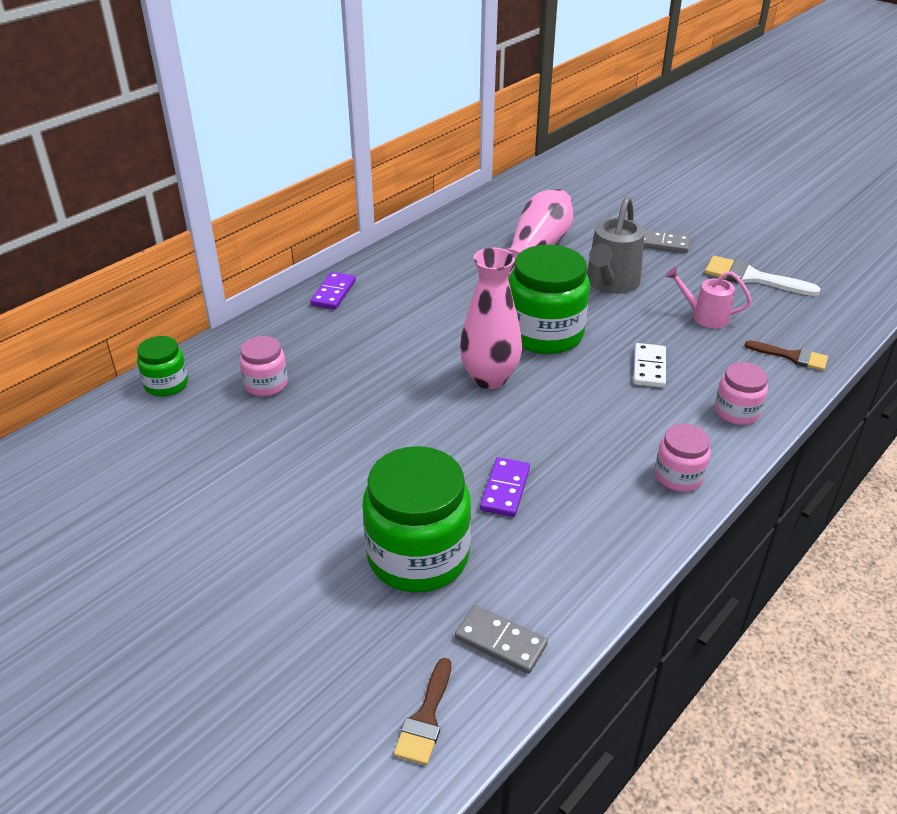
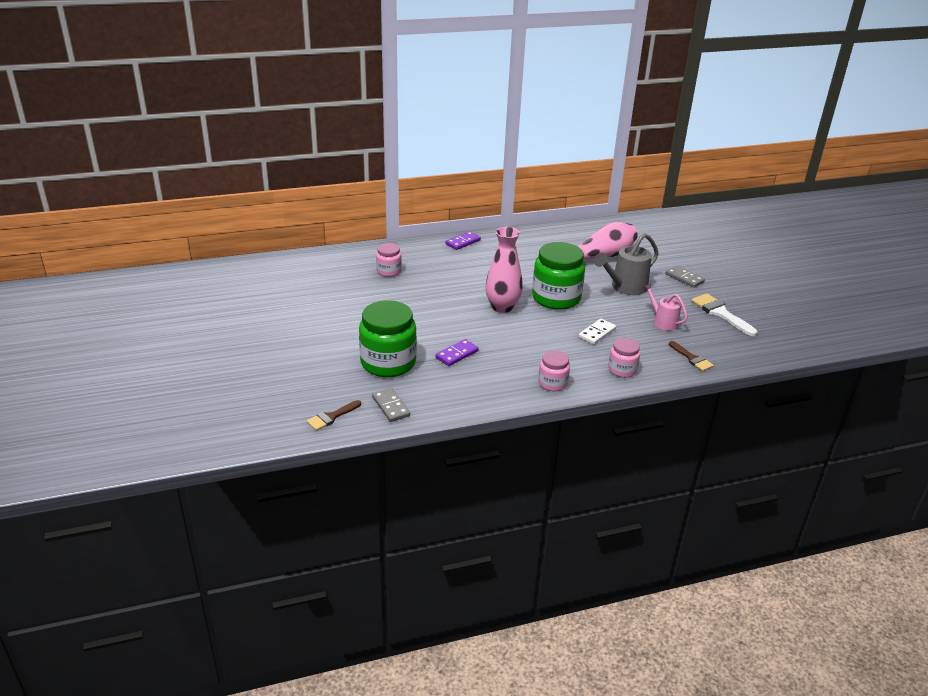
camera: 30 degrees right, 5 degrees down
(166, 384) = (343, 255): green jar -> none

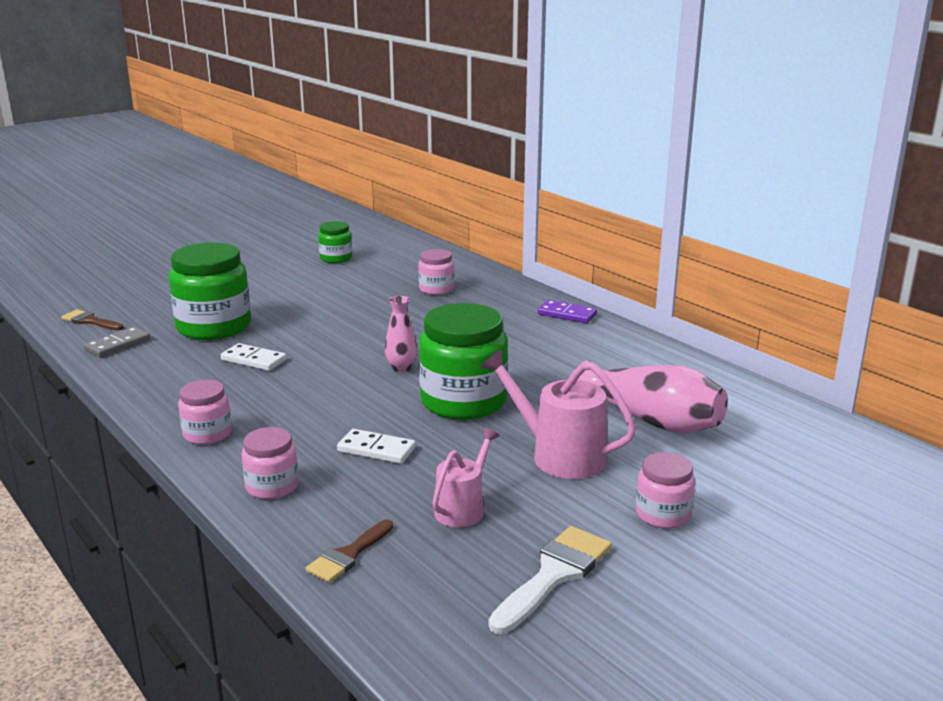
camera: 70 degrees right, 10 degrees down
(292, 295) = (336, 258): none -> green jar
(457, 354) = (254, 360): purple domino -> white domino
(502, 307) = (401, 368): pink vase -> pink vase, size x0.55
(625, 287) = (558, 455): grey watering can -> pink watering can
(684, 278) = (662, 514): grey domino -> pink jar

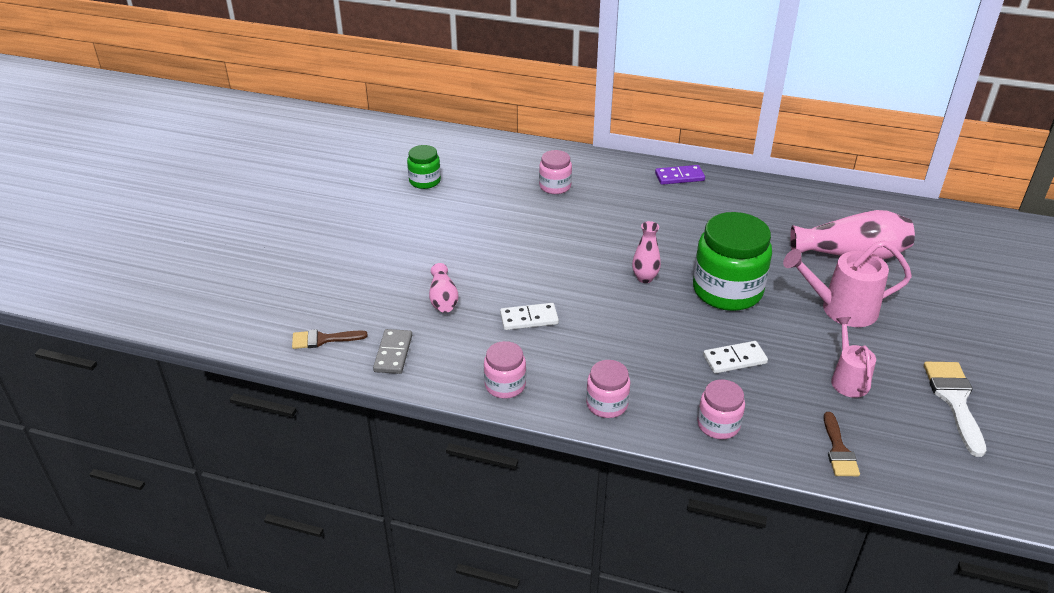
camera: 35 degrees left, 15 degrees up
(214, 327) = (443, 299): green jar -> pink vase
(662, 514) = (948, 327): pink jar -> pink jar (505, 385)

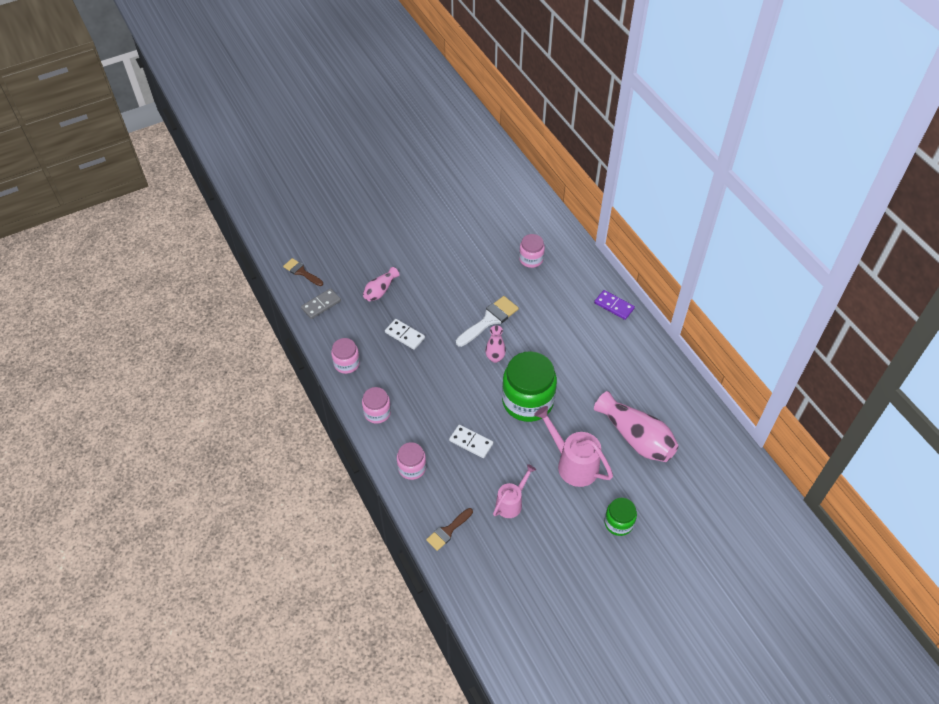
camera: 45 degrees right, 15 degrees up
(425, 181) = (465, 203): green jar -> green jar (618, 523)
(954, 401) = (548, 563): white brush -> white brush (489, 320)

